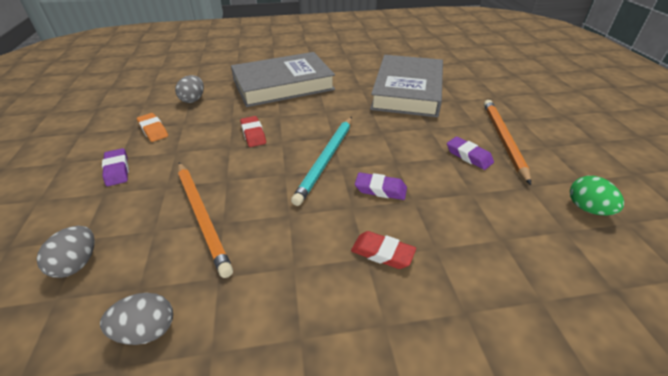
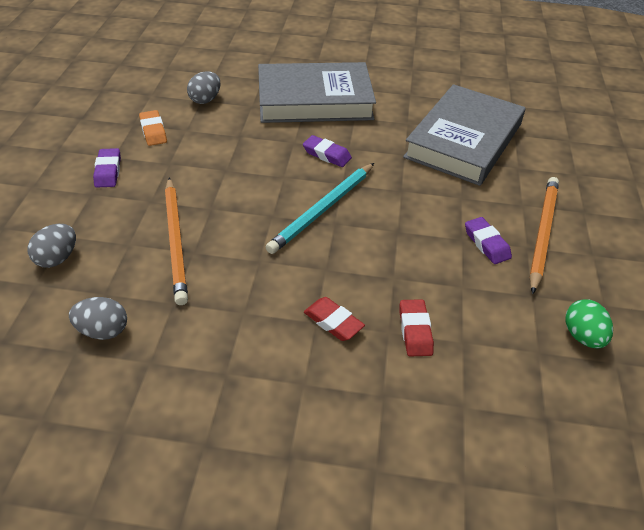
camera: 15 degrees right, 5 degrees up
(253, 134) = (256, 160): red eraser -> red eraser (415, 331)
(380, 189) = (364, 258): purple eraser -> purple eraser (326, 155)

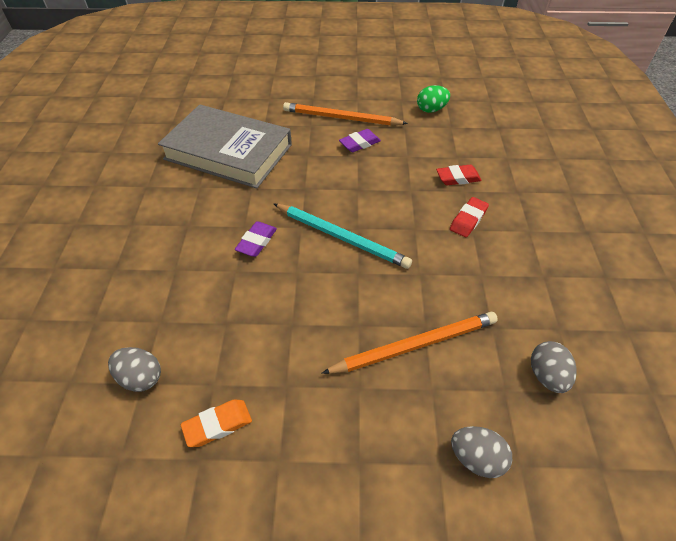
camera: 95 degrees left, 5 degrees up
(108, 171) = (311, 456): purple eraser -> none
(314, 100) = (151, 261): grey book -> none

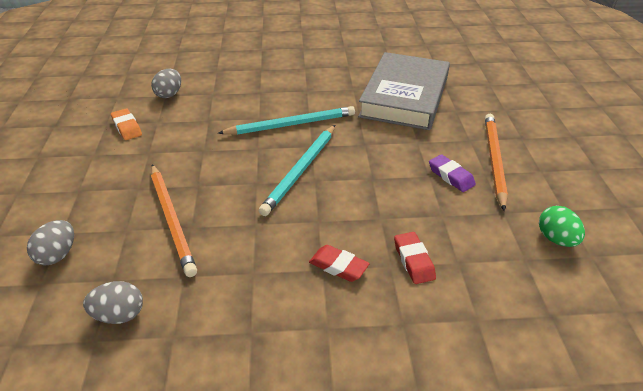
camera: 85 degrees right, 10 degrees down
(257, 242) = (291, 124): purple eraser -> turquoise pencil

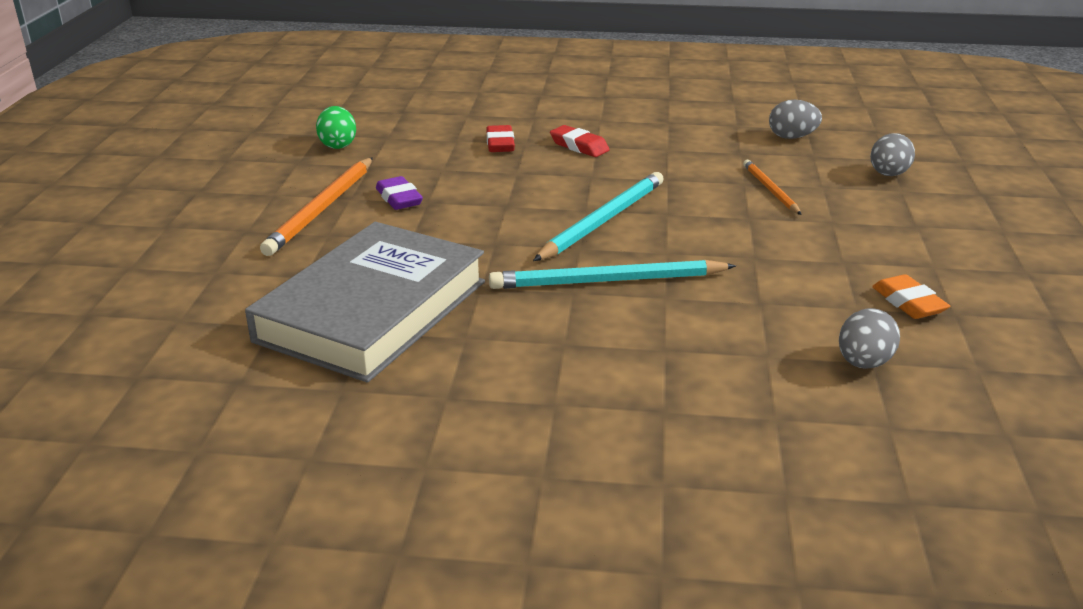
camera: 170 degrees left, 10 degrees down
(172, 220) = (770, 190): orange pencil -> orange pencil, size x0.59

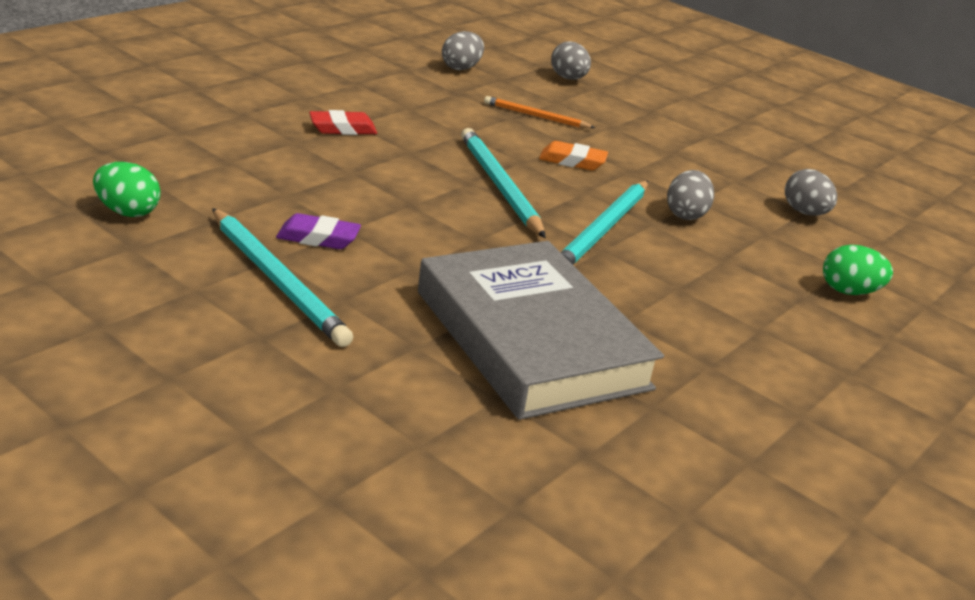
camera: 60 degrees left, 0 degrees up
(322, 209) = (277, 280): orange pencil -> turquoise pencil
(500, 144) = (277, 151): red eraser -> none
(718, 306) = (685, 214): none -> grey egg
(724, 434) = (849, 291): none -> green egg
(908, 303) = (747, 165): orange eraser -> orange eraser (572, 161)

